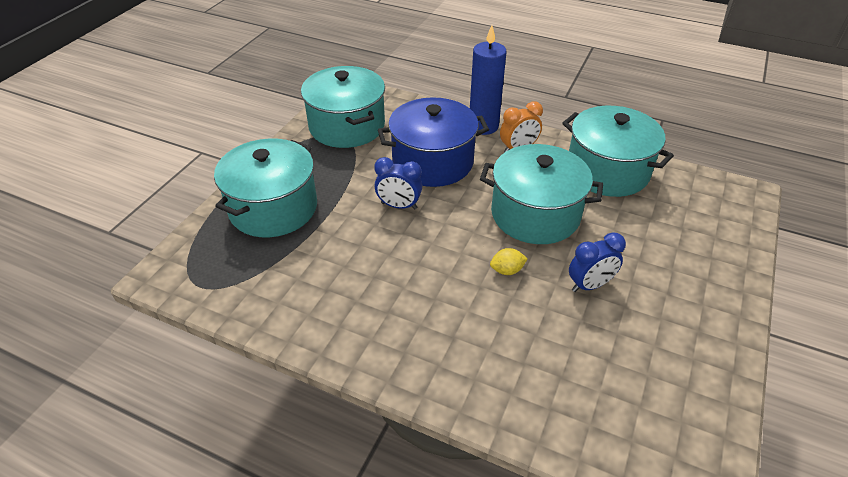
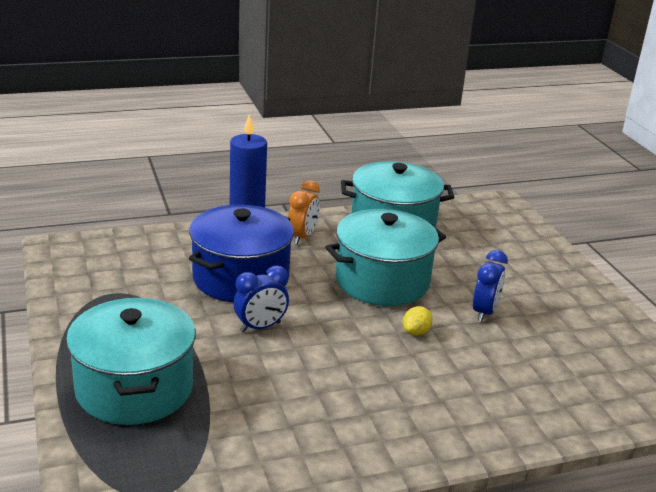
camera: 45 degrees left, 15 degrees down
(347, 126) = (107, 282): turquoise pot -> none

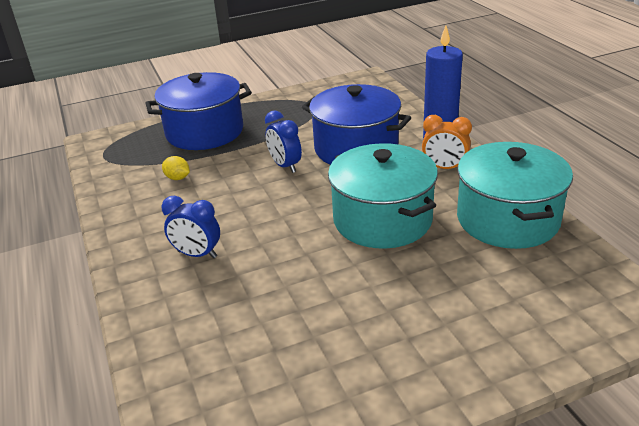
camera: 90 degrees right, 5 degrees up
(134, 388) = (204, 132): turquoise pot -> blue pot
(416, 332) = (296, 245): yellow lemon -> yellow lemon (177, 178)
(484, 312) = (346, 291): blue clock -> blue clock (197, 254)

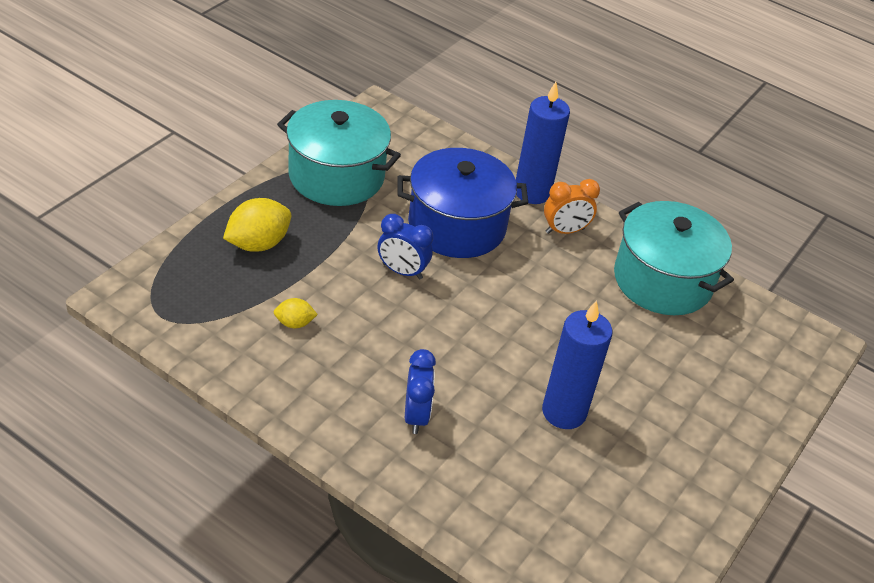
camera: 40 degrees left, 10 degrees up
(197, 254) = (416, 416): blue clock -> blue clock turned 75 degrees counterclockwise
(204, 132) = (258, 244): blue pot -> yellow lemon
(319, 288) = (564, 412): none -> blue candle
(382, 220) = (557, 314): turquoise pot -> turquoise pot (336, 176)

